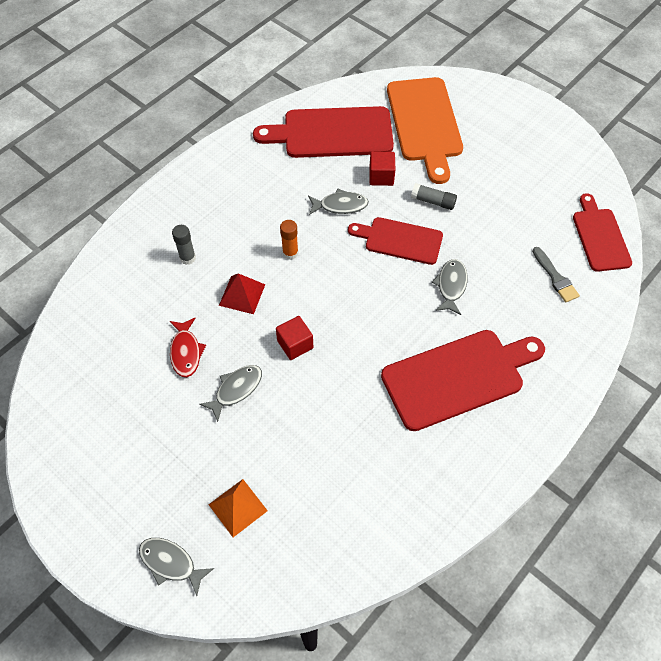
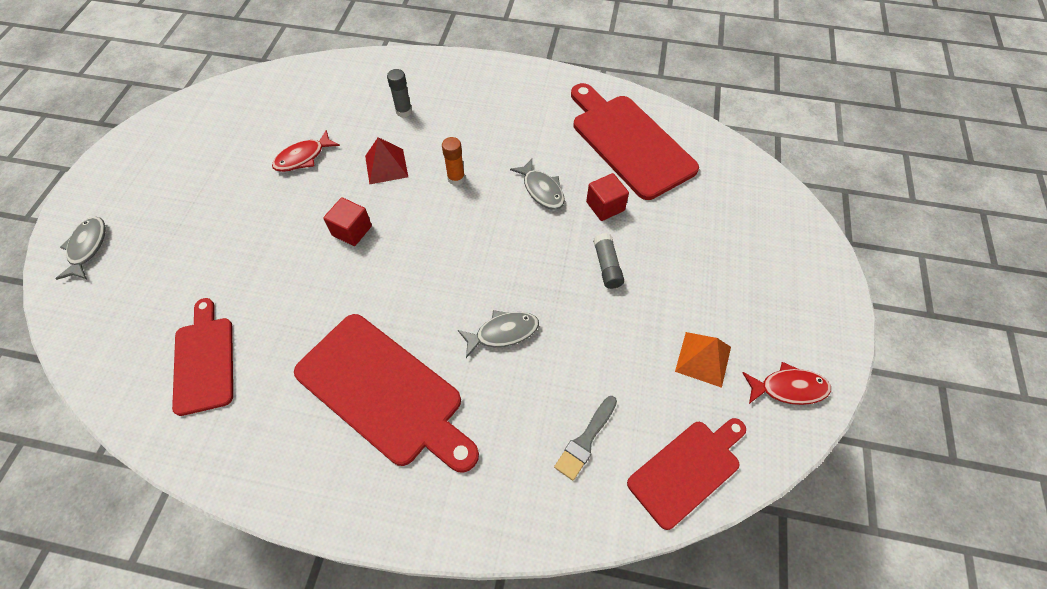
camera: 60 degrees right, 0 degrees up
(236, 390) = (280, 210): grey fish -> none
(238, 507) = (156, 269): orange pyramid -> orange pyramid (703, 359)
(400, 240) = (533, 259): red cutting board -> red cutting board (204, 360)
(424, 123) = (710, 211): orange cutting board -> none
(574, 160) = (788, 388): none -> red fish

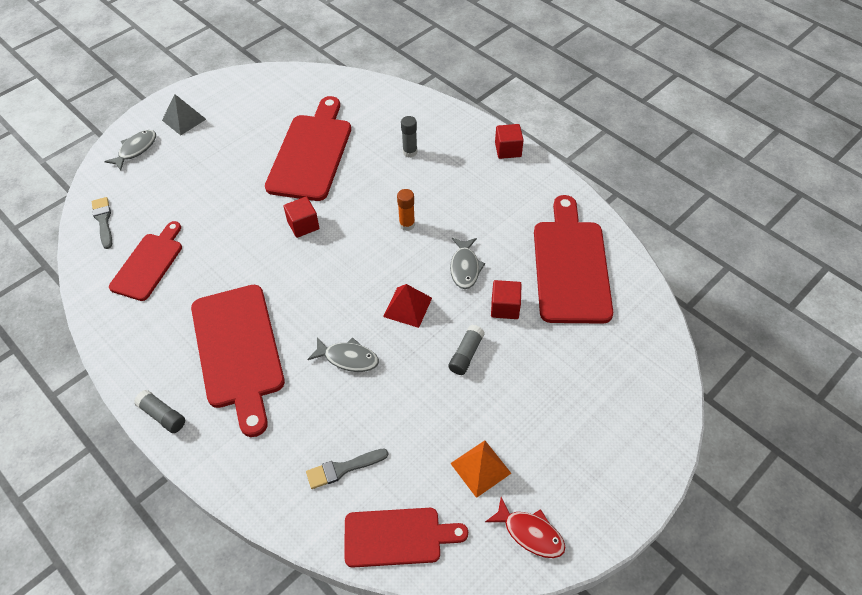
camera: 35 degrees right, 5 degrees down
(107, 344) = (103, 221): none -> grey brush
(124, 189) = (184, 119): none -> grey pyramid
(303, 157) = (311, 153): red fish -> red cutting board
(354, 511) = (162, 415): none -> grey glue stick
(386, 166) = (364, 189): red pyramid -> red pyramid (407, 307)
(493, 69) = (508, 150): none -> red cube

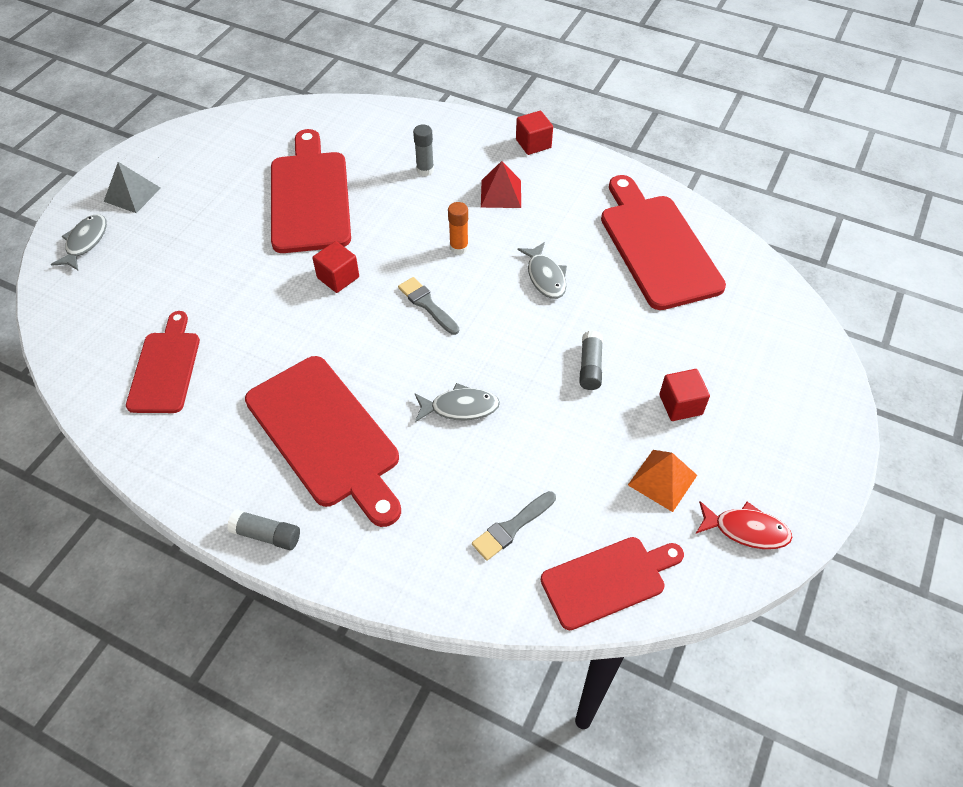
camera: 20 degrees left, 0 degrees up
(103, 221) = (81, 333): grey brush -> grey brush (427, 304)
(407, 307) = (501, 334): red pyramid -> red pyramid (501, 193)
(505, 307) = (608, 307): red cube -> red cube (680, 404)

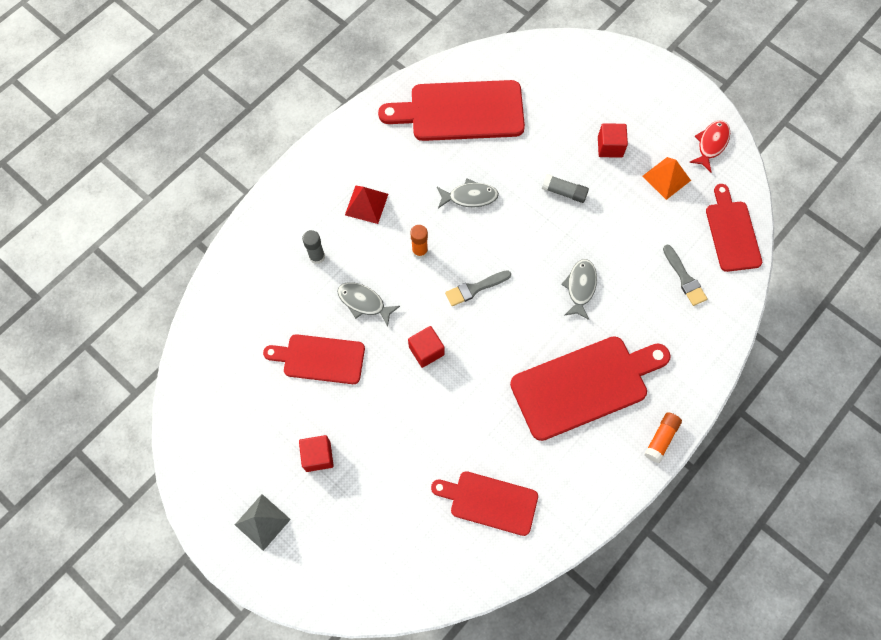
camera: 75 degrees left, 15 degrees up
(85, 242) = (316, 569): grey fish -> grey fish (364, 302)
(266, 535) = (661, 439): grey glue stick -> orange glue stick
(310, 197) = (320, 358): red cutting board -> red cutting board, size x0.62
(533, 144) = (313, 163): red cube -> red cube (318, 456)

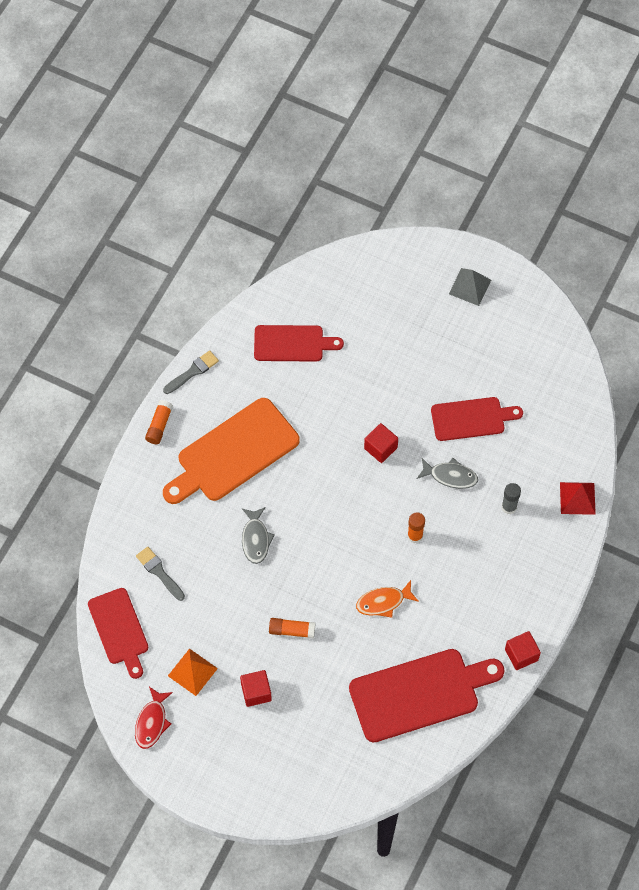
camera: 165 degrees right, 5 degrees down
(318, 456) = (444, 343): red cube -> red cube (521, 655)
(366, 204) = (481, 569): red pyramid -> red pyramid (577, 498)
(469, 197) = (383, 602): grey fish -> orange fish
(475, 288) = (353, 514): grey brush -> grey brush (192, 372)
(564, 192) = (292, 630): grey glue stick -> orange glue stick
(584, 385) = (233, 453): red cutting board -> orange cutting board

